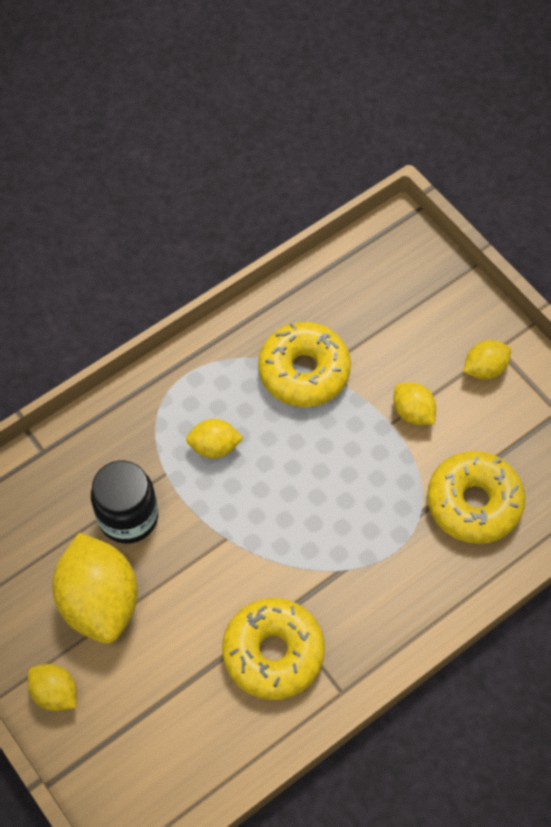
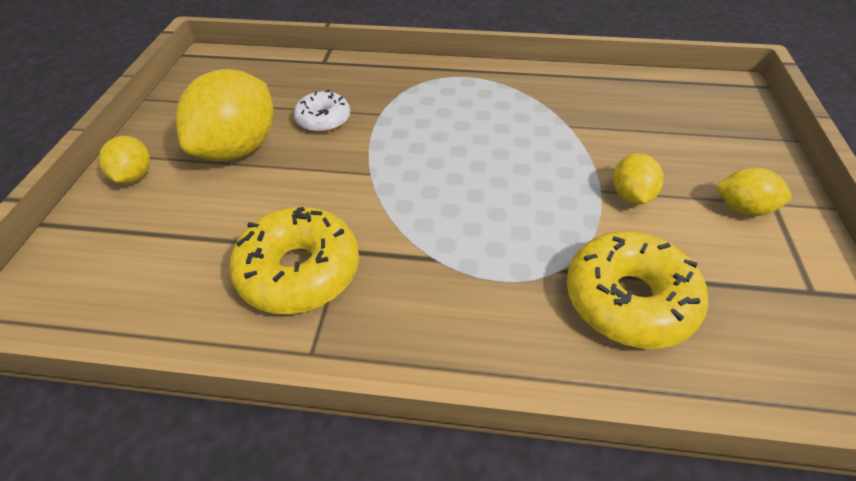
camera: 45 degrees right, 15 degrees down
(128, 517) = (323, 119): black jar -> white donut
(214, 447) = (433, 120): yellow lemon -> none
(304, 371) = (557, 120): yellow donut -> none

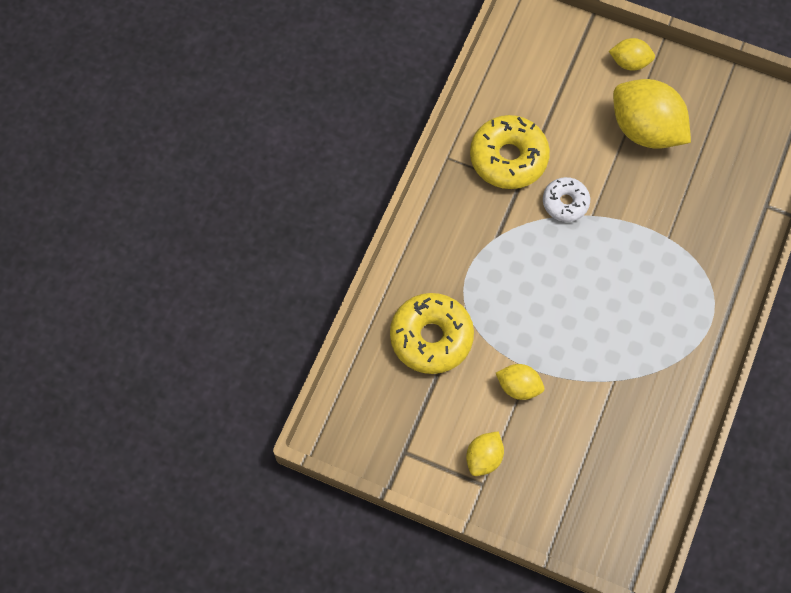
camera: 105 degrees right, 20 degrees up
(323, 119) = (670, 193): white donut -> white donut (565, 203)

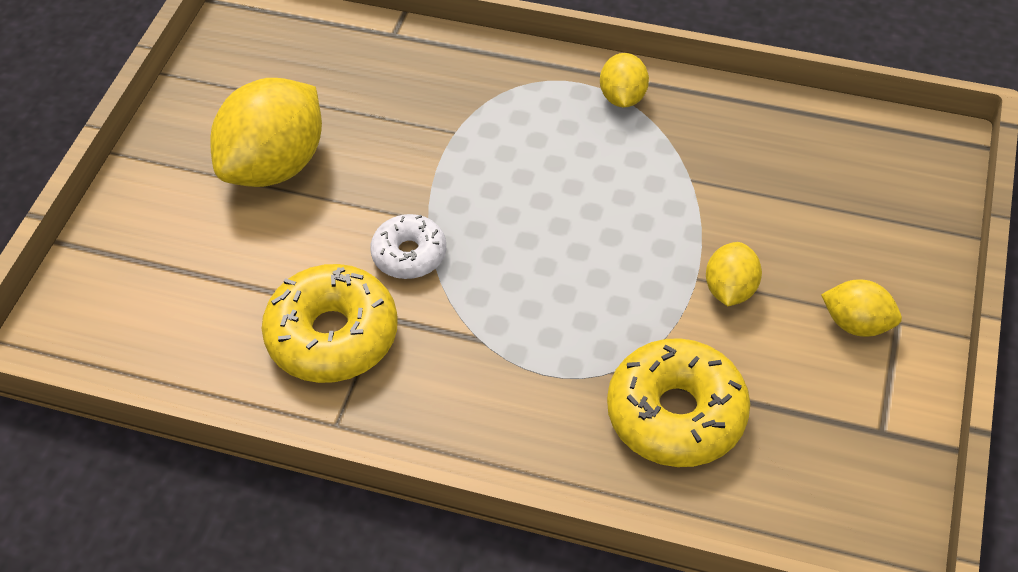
camera: 95 degrees left, 15 degrees down
(629, 62) = (153, 190): yellow lemon -> yellow lemon (623, 97)

